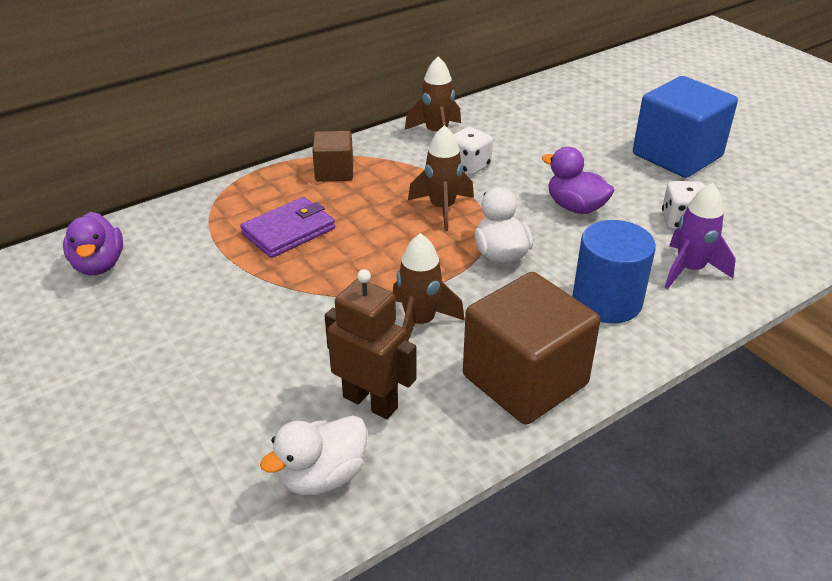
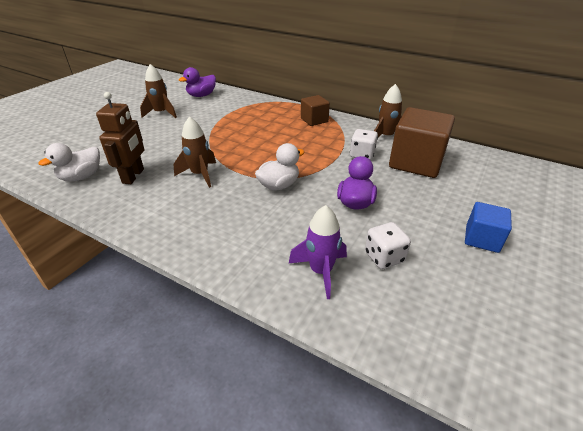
camera: 65 degrees right, 0 degrees up
(289, 231) = (253, 123): purple wallet -> none
(322, 476) = (81, 177): white duck -> white duck turned 75 degrees counterclockwise
(442, 208) = (309, 157): brown rocket -> brown rocket (161, 113)
(525, 380) = (165, 219): brown cube -> brown cube (416, 162)
(607, 301) = (256, 236): blue cylinder -> none
(677, 155) = (482, 239): blue cube -> blue cube, size x0.54

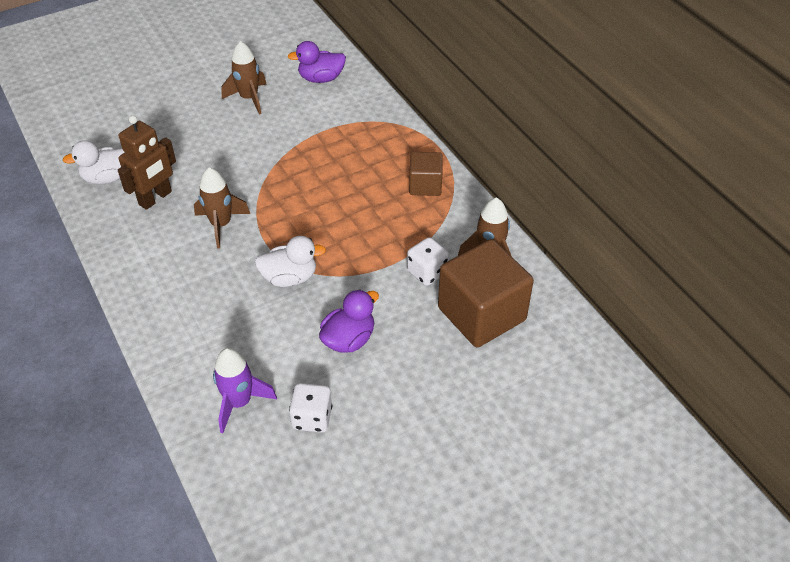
camera: 30 degrees right, 10 degrees up
(482, 239) = (435, 449): blue cube -> none

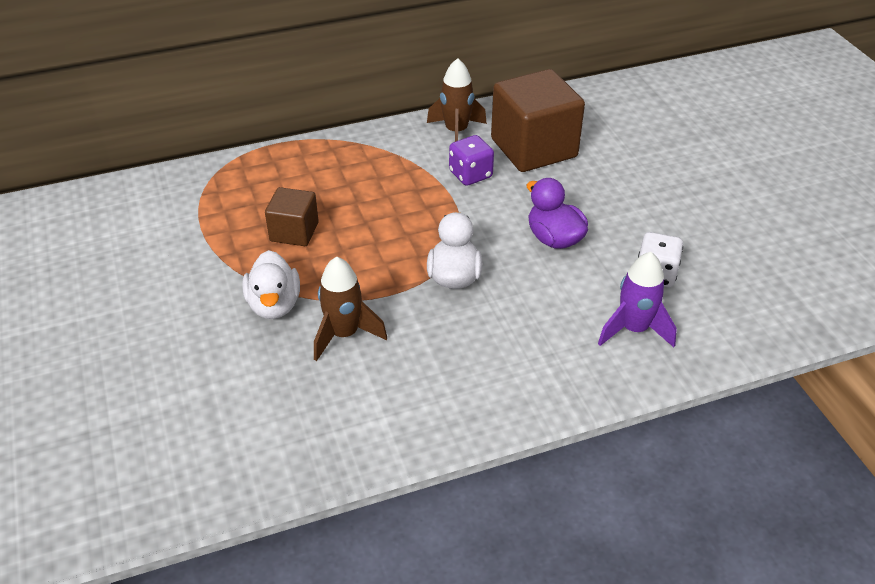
camera: 80 degrees left, 5 degrees down
(107, 178) = (193, 464): white duck -> white duck (274, 305)
(155, 198) = (265, 403): brown robot -> none
(249, 98) = (91, 294): brown rocket -> none
(321, 78) = (91, 222): purple duck -> none
(425, 185) = (338, 160): brown cube -> brown cube (294, 232)
(427, 272) = (470, 174): white dice -> purple dice

